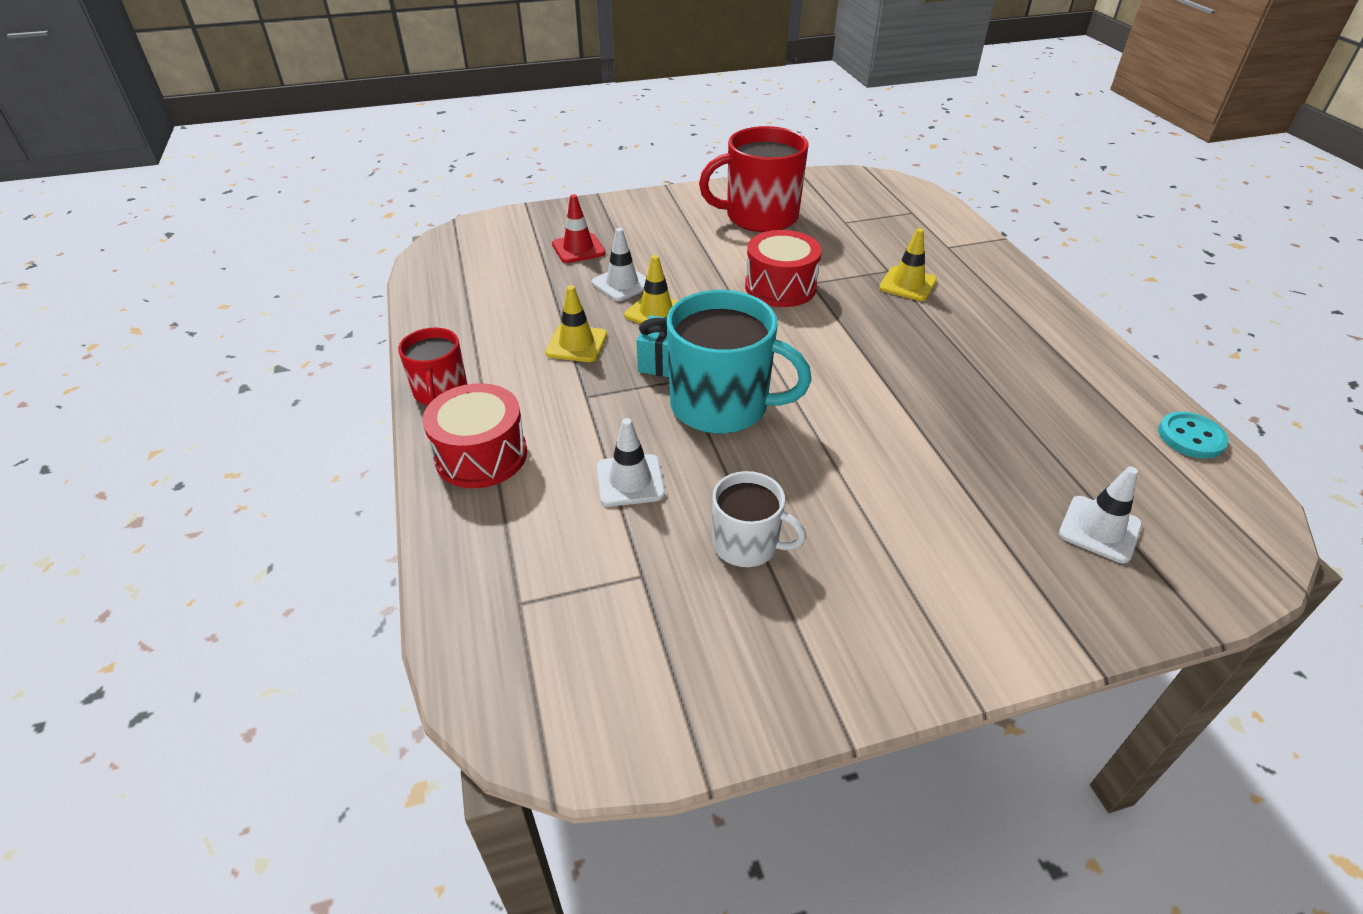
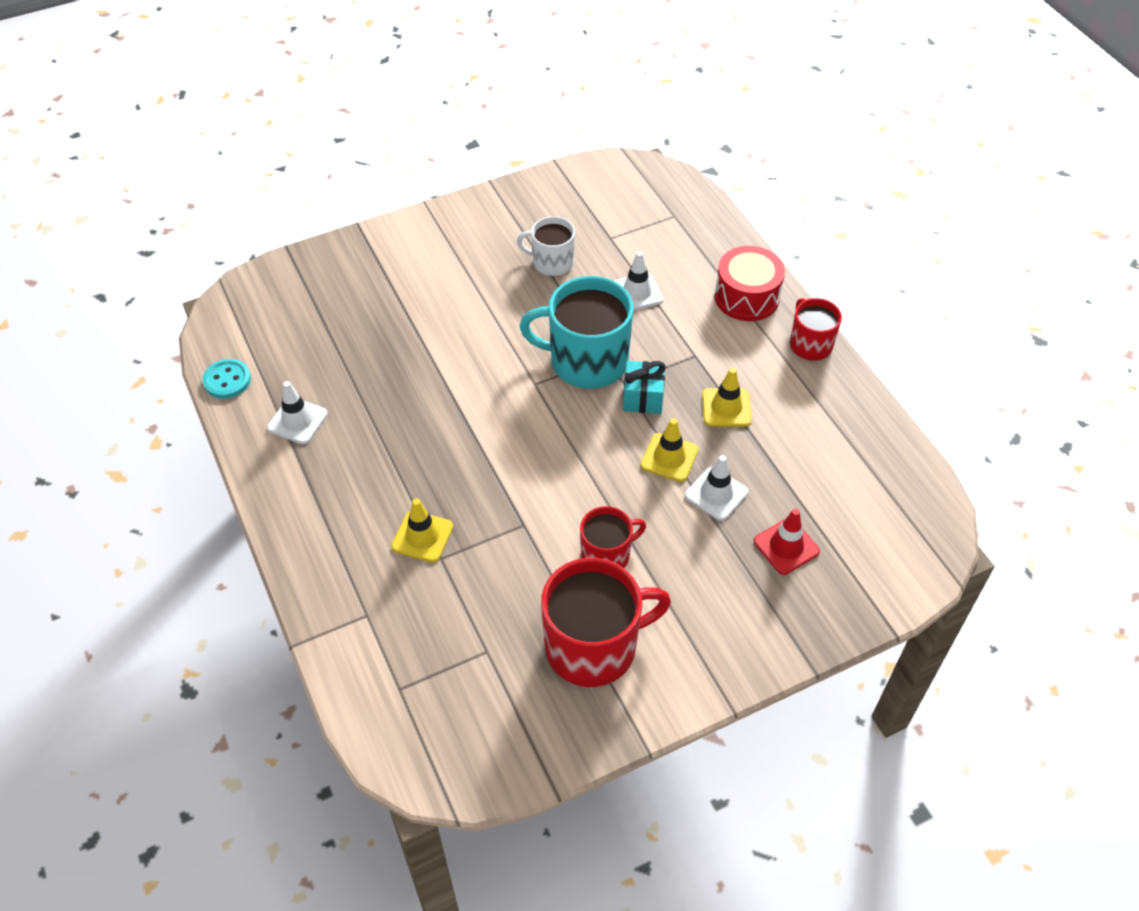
camera: 170 degrees right, 10 degrees up
(737, 258) = (607, 555): none -> red mug
(780, 287) = (555, 512): red drum -> none
(1099, 529) = (327, 299): white traffic cone -> white traffic cone (297, 421)

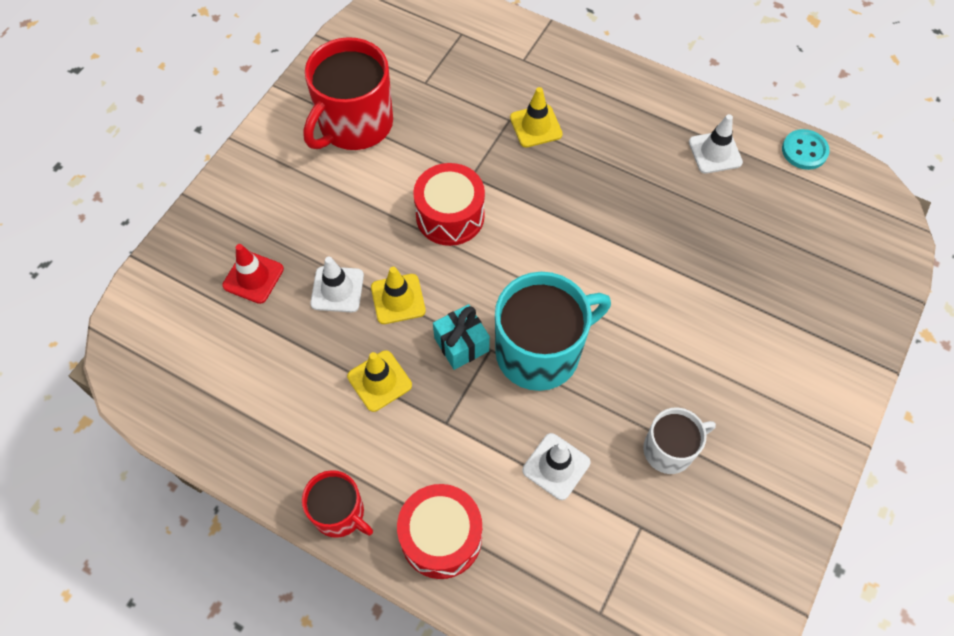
camera: 145 degrees right, 10 degrees up
(572, 500) = (450, 216): none -> red drum
(607, 555) = (391, 190): red mug -> none

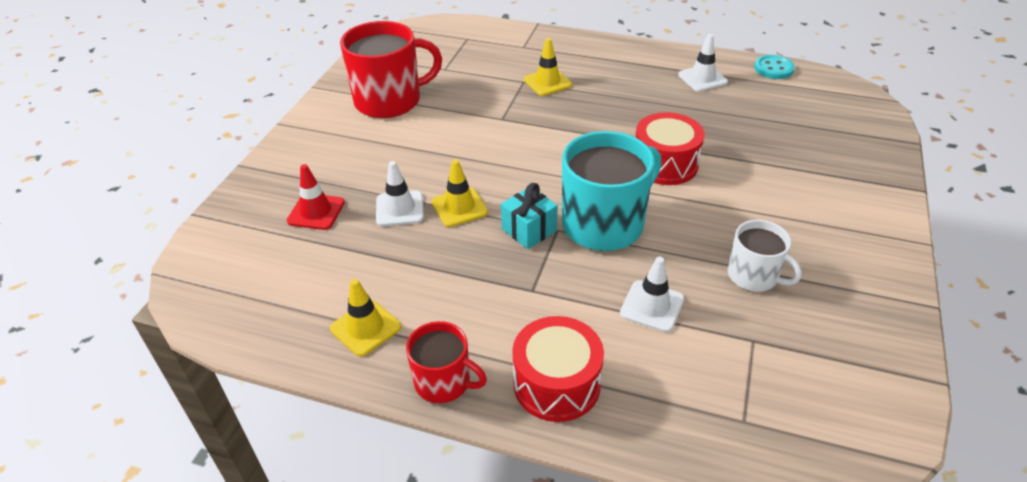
camera: 10 degrees left, 20 degrees down
(354, 124) = (390, 101): red mug -> red mug turned 135 degrees counterclockwise
(379, 381) = (457, 268): yellow traffic cone -> yellow traffic cone (365, 328)
(450, 216) = (491, 146): red drum -> red drum (665, 164)
(669, 449) = (754, 276): white mug -> white mug turned 75 degrees clockwise

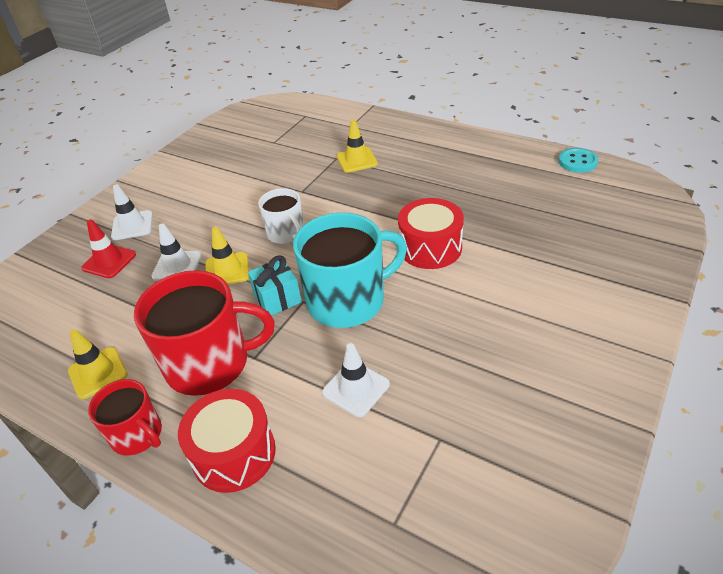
camera: 15 degrees right, 0 degrees up
(390, 101) = (215, 167): red mug -> red mug (210, 363)
(702, 78) = (502, 167): white traffic cone -> white traffic cone (132, 225)
(754, 276) = (468, 371): white mug -> white mug (286, 233)

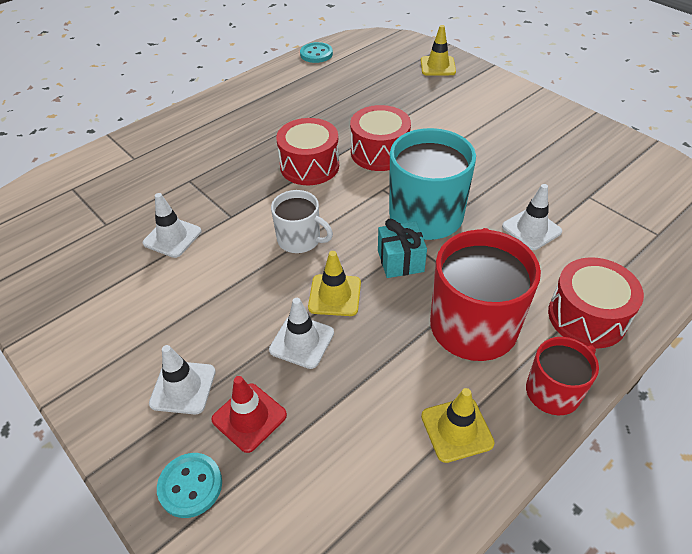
camera: 75 degrees left, 5 degrees up
(60, 253) = (190, 486): none -> turquoise button
(269, 173) = (172, 237): none -> white traffic cone
(286, 233) = (300, 239): white mug -> white mug turned 45 degrees clockwise
(357, 160) = (207, 167): yellow traffic cone -> yellow traffic cone (438, 66)
(385, 211) = (309, 166): none -> red drum

